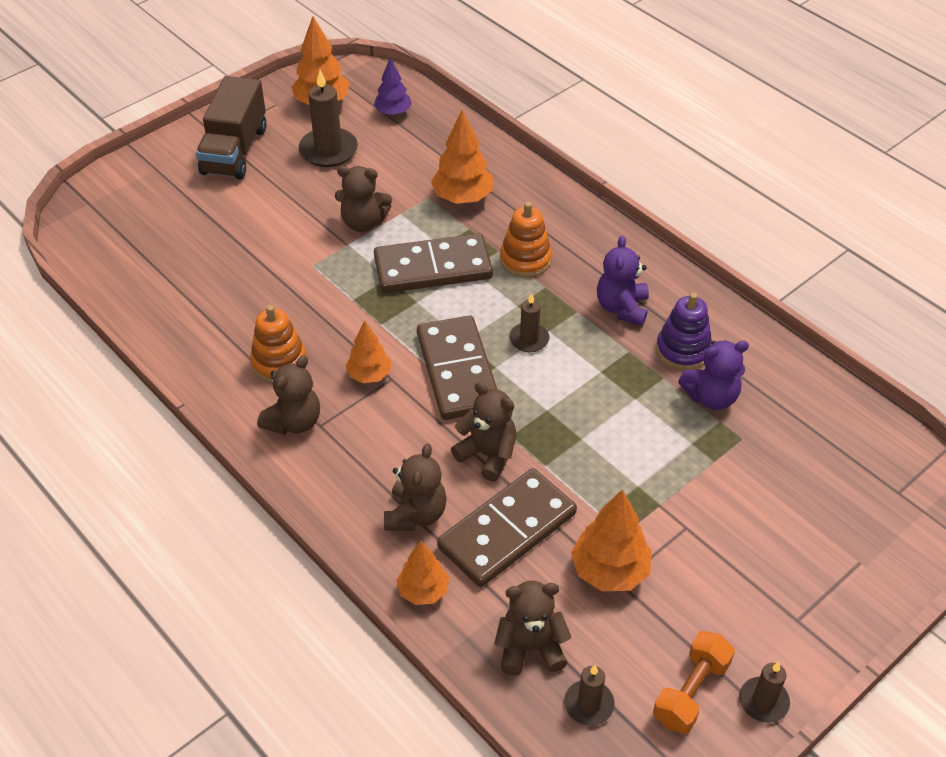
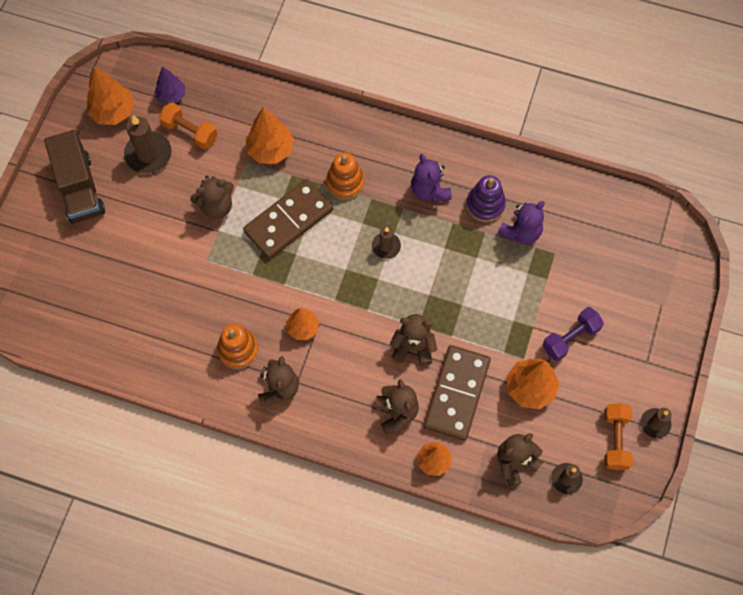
camera: 30 degrees left, 20 degrees up
(387, 149) = (190, 132): none -> orange dumbbell
(457, 371) = (356, 295): brown domino -> none
(703, 540) = (570, 338): none -> purple dumbbell

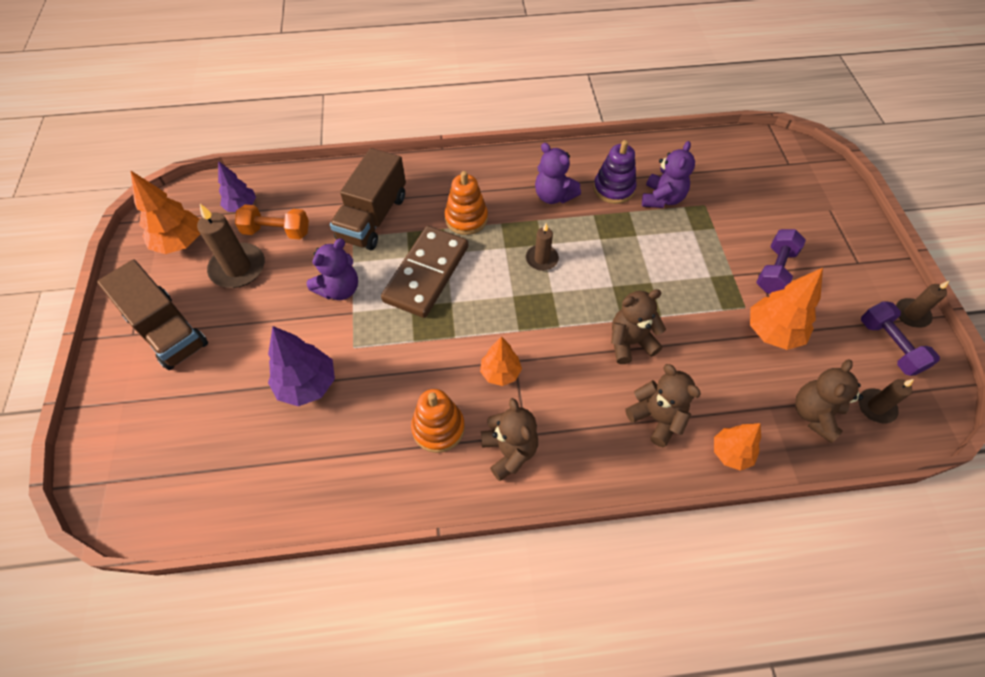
camera: 25 degrees left, 10 degrees down
(162, 276) = (307, 385): none -> purple tree
(216, 206) = (339, 289): brown teddy bear -> purple teddy bear
(270, 150) = (373, 218): orange tree -> brown truck
(457, 394) = (706, 370): brown domino -> none
(615, 440) = (889, 346): orange dumbbell -> purple dumbbell

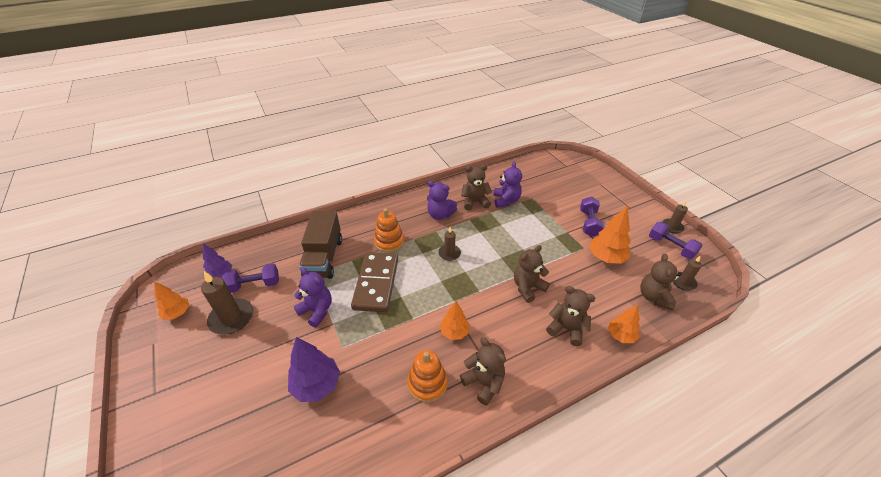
camera: 20 degrees left, 15 degrees down
(167, 330) = (185, 381): brown truck -> none
(180, 243) = (177, 313): orange tree -> orange tree, size x0.65
(276, 231) = (254, 285): orange dumbbell -> purple dumbbell
(339, 289) = (317, 311): purple teddy bear -> purple teddy bear turned 75 degrees counterclockwise
(613, 189) = (475, 202): purple stacking toy -> brown teddy bear

